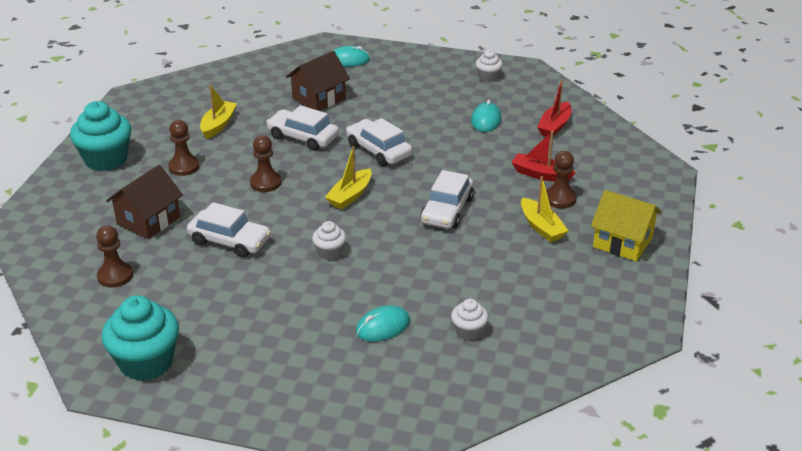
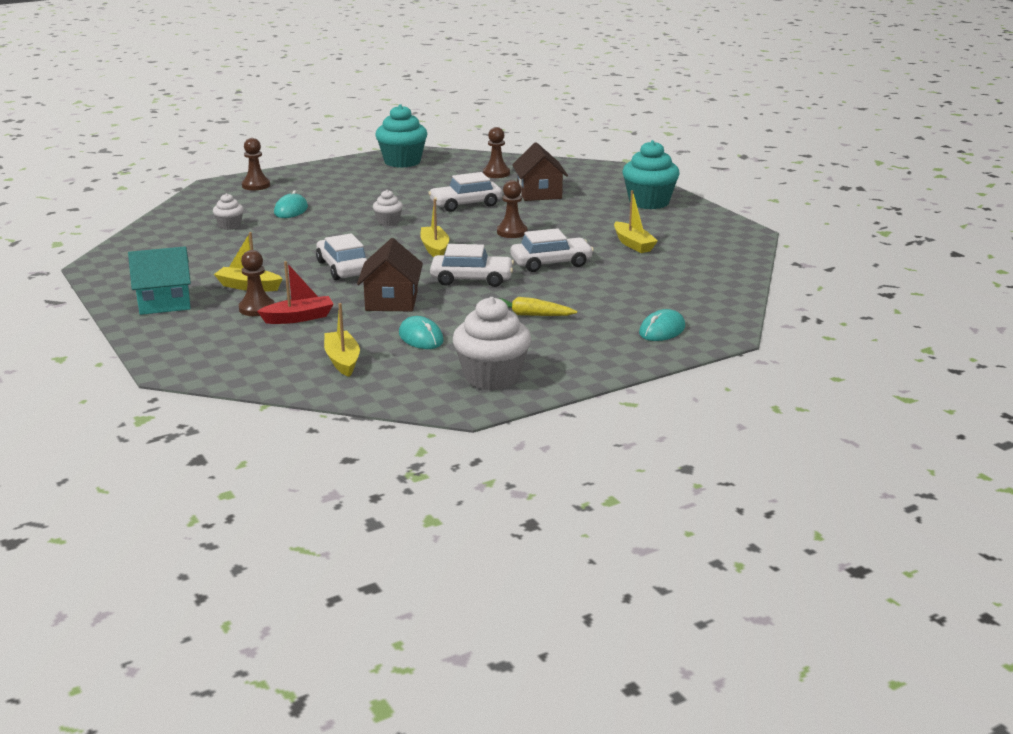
camera: 135 degrees right, 10 degrees down
(184, 167) = (589, 218): brown pawn -> brown pawn (256, 185)
(319, 98) = (606, 290): brown house -> brown house (391, 301)
(397, 104) = (528, 315): none -> yellow carrot
(488, 77) = (492, 377): white cupcake -> white cupcake, size x1.96
(554, 126) = (342, 360): red boat -> yellow boat
(622, 242) = (164, 302): yellow house -> turquoise house

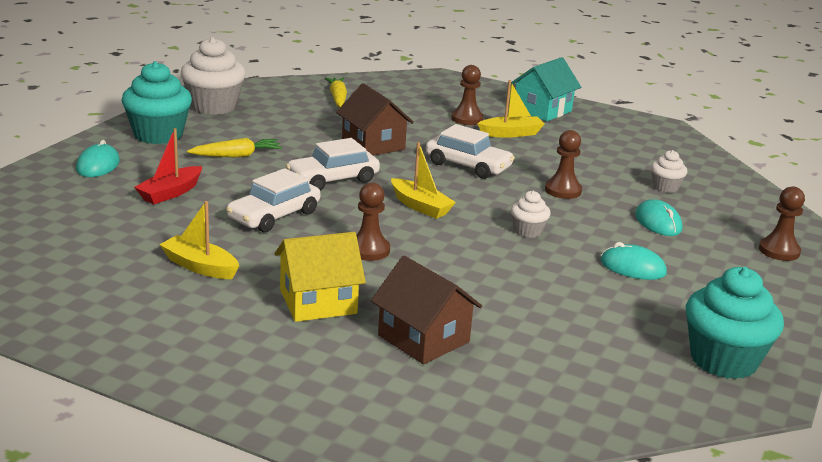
camera: 145 degrees right, 0 degrees up
(299, 318) = (422, 118): red boat -> red boat (170, 193)
(342, 360) = (337, 98): yellow boat -> yellow carrot
(421, 337) = (304, 122): turquoise mouse -> turquoise mouse (632, 267)
(465, 204) = (489, 286): white car -> none
(496, 173) = (548, 372): brown pawn -> brown pawn (563, 190)
(577, 216) = (318, 302): none -> yellow house
(649, 202) = (237, 364): turquoise cupcake -> turquoise cupcake (158, 135)

